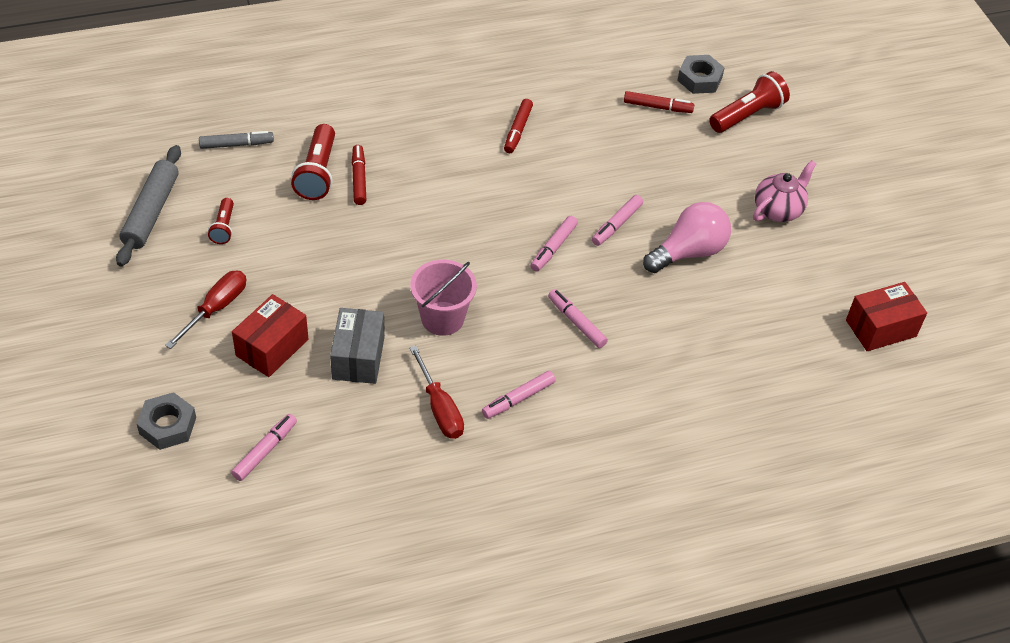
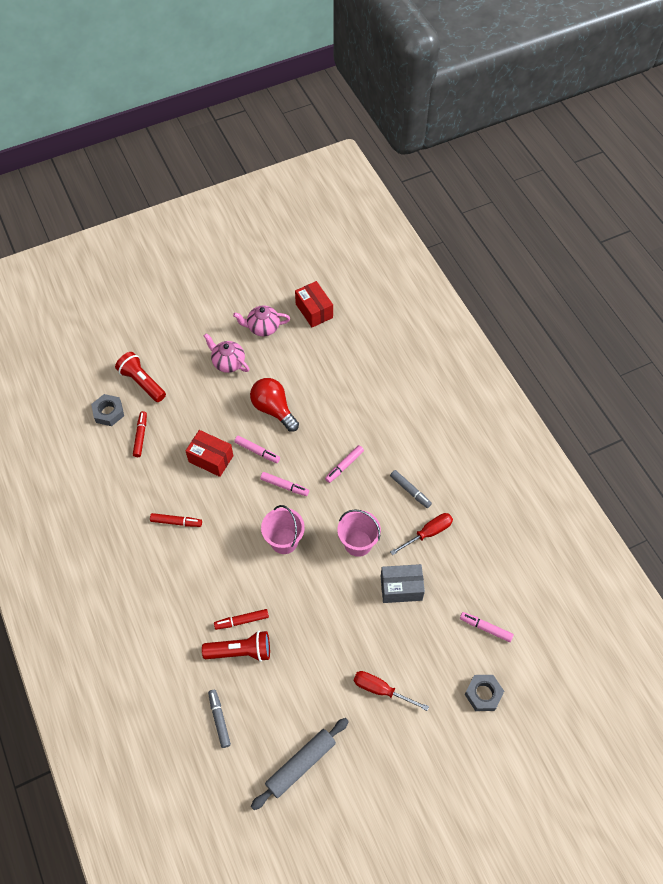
camera: 95 degrees left, 10 degrees up
(151, 212) = (301, 764): grey rolling pin -> grey rolling pin turned 45 degrees counterclockwise
(223, 227) = (306, 705): red flashlight -> none
(272, 347) = (405, 644): red box -> red box (211, 459)
(465, 236) = (284, 541): none -> pink bucket
(518, 399) = (410, 491): pink marker -> grey marker
(688, 252) = (273, 409): pink light bulb -> red light bulb
(845, 258) = (263, 327): none -> pink teapot

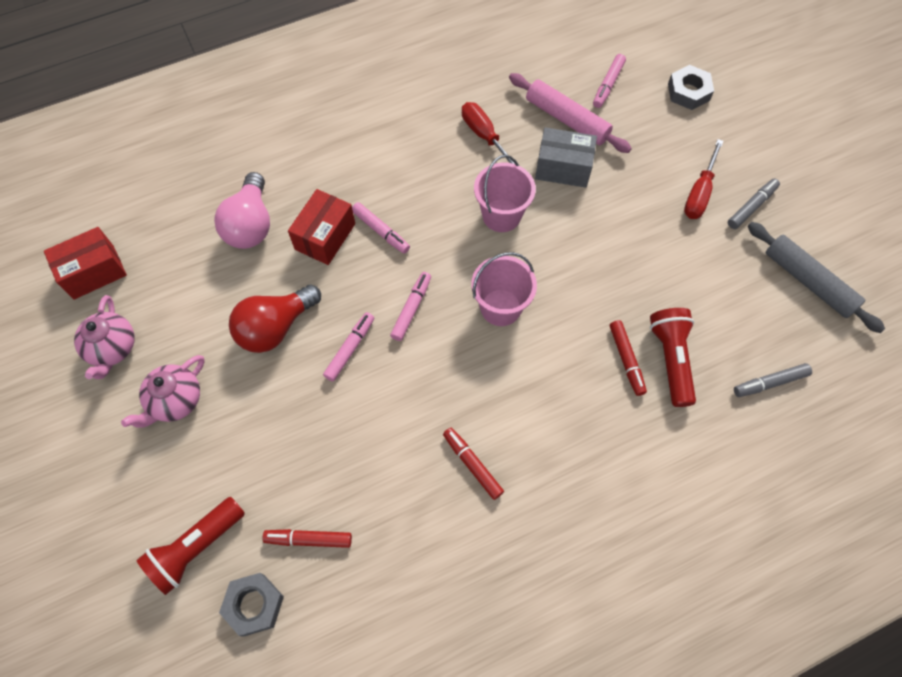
camera: 90 degrees left, 5 degrees up
(176, 522) = (472, 465): red marker -> red marker turned 45 degrees counterclockwise
(211, 459) = (360, 418): red box -> red box (325, 236)
(348, 389) = (250, 225): none -> pink light bulb
(401, 588) = (563, 168): grey box -> grey box turned 75 degrees counterclockwise
(410, 491) = (422, 153): grey marker -> grey marker (751, 207)
(447, 593) = (567, 119): none -> pink rolling pin

